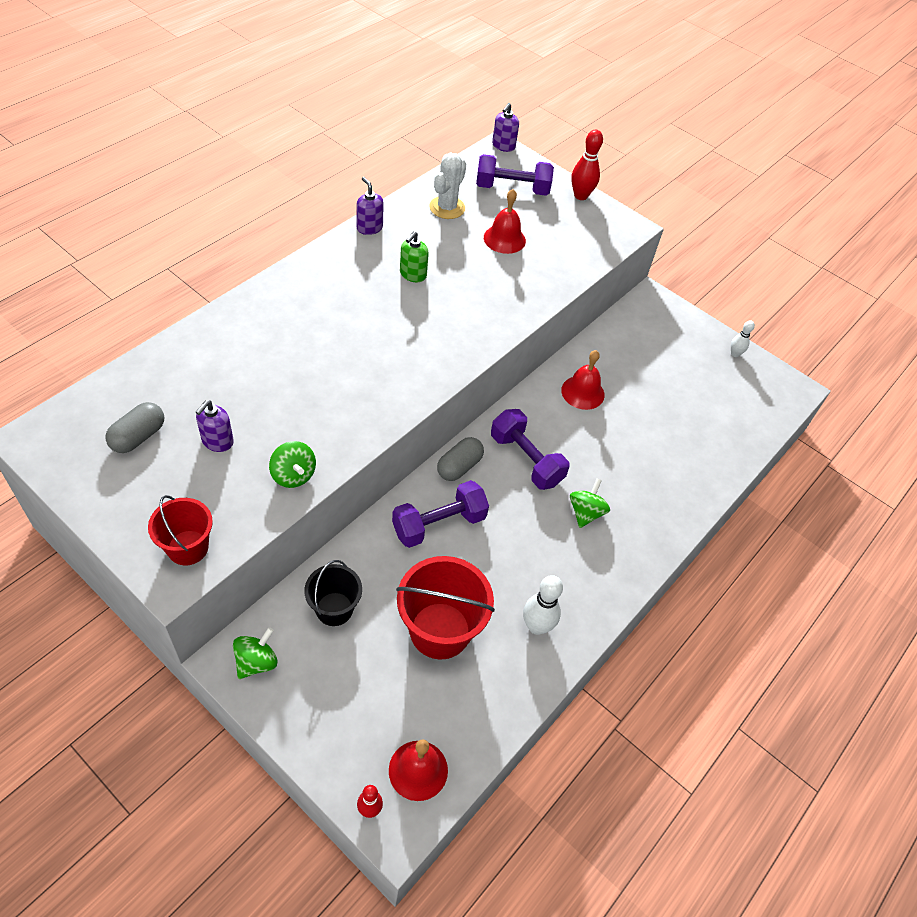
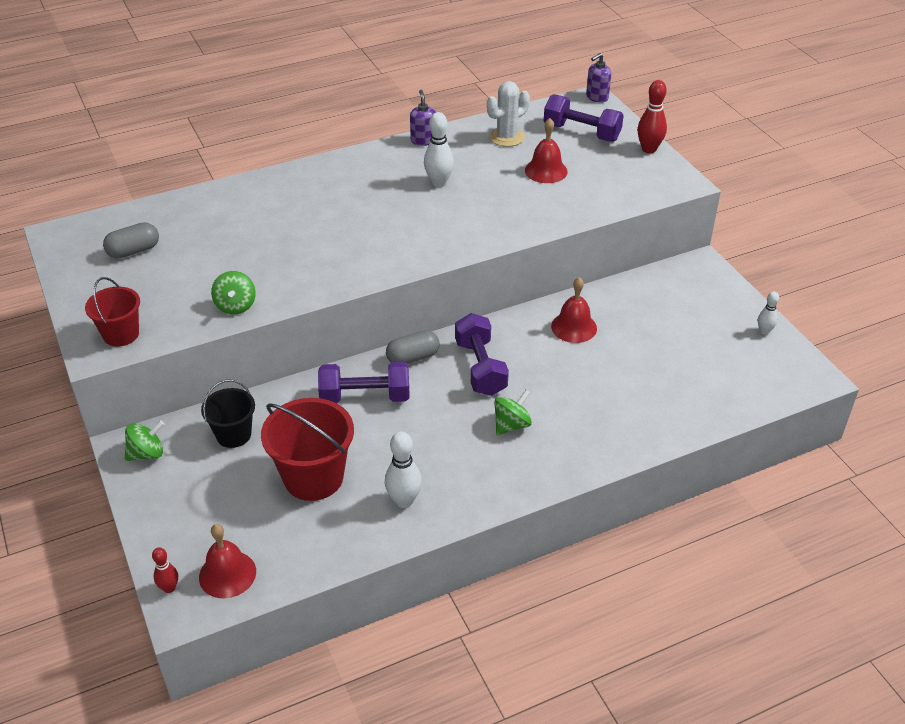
camera: 30 degrees right, 10 degrees down
(217, 441) = (191, 268): purple soap dispenser -> none
(413, 275) = (439, 182): green soap dispenser -> white bowling pin

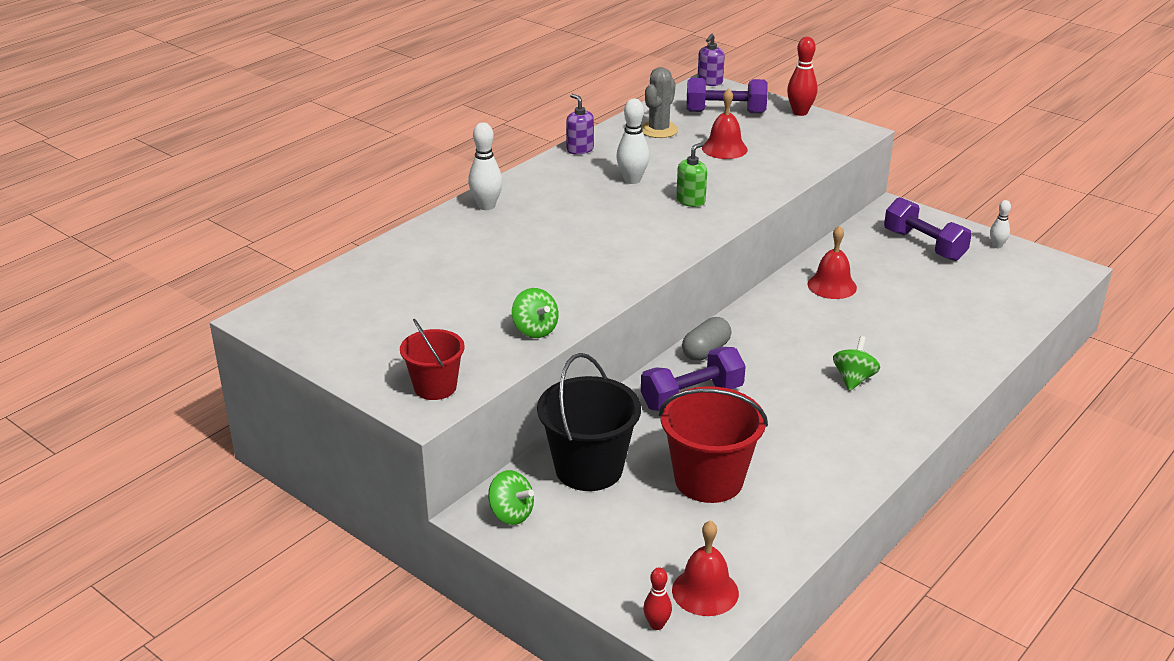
camera: 25 degrees left, 10 degrees down
(134, 251) = (368, 311): grey capsule -> none
(147, 453) = (511, 514): green spinning top -> green spinning top turned 90 degrees clockwise
(233, 434) = (589, 469): black bucket -> black bucket, size x1.65
(404, 501) = (816, 471): white bowling pin -> white bowling pin (486, 206)
(468, 217) = (691, 201): none -> green soap dispenser
(480, 368) = (779, 341): purple dumbbell -> purple dumbbell (924, 245)
(507, 137) = (659, 130): white cactus -> grey cactus

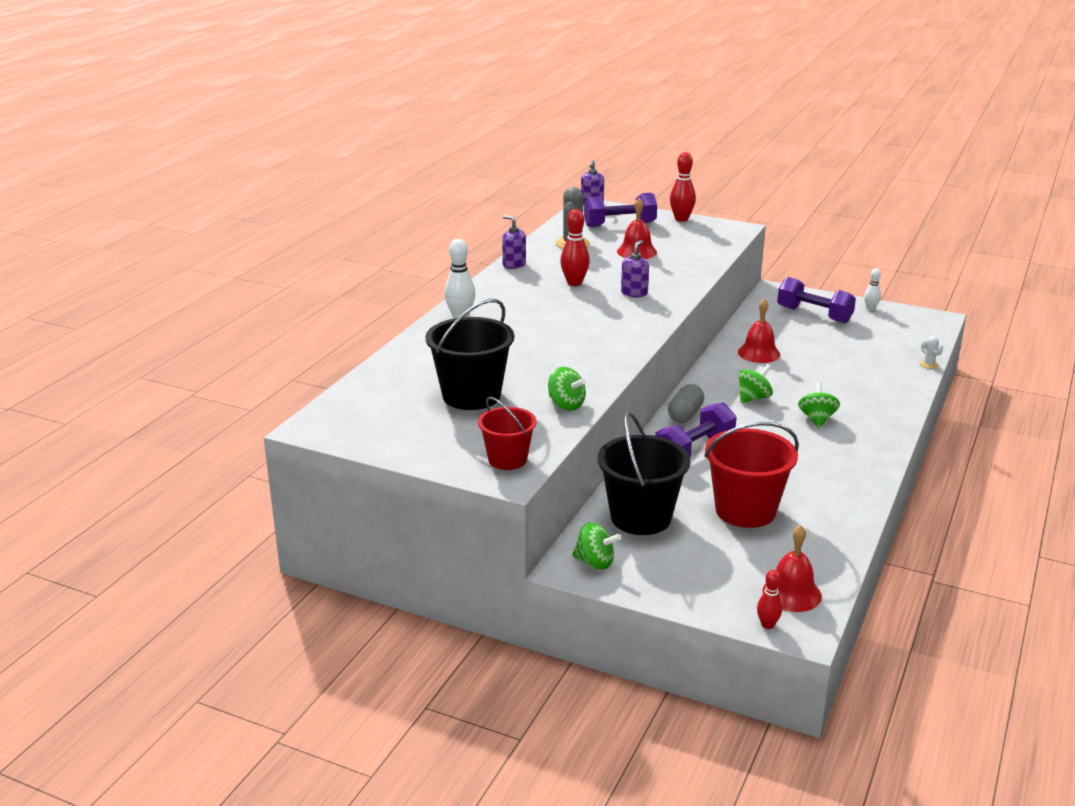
camera: 15 degrees left, 5 degrees down
(442, 304) = (471, 396): none -> black bucket
(632, 180) = (574, 283): white bowling pin -> red bowling pin
(691, 201) = (634, 293): green soap dispenser -> purple soap dispenser
(795, 341) = (753, 398): none -> green spinning top
(1028, 328) = (929, 364): none -> white cactus

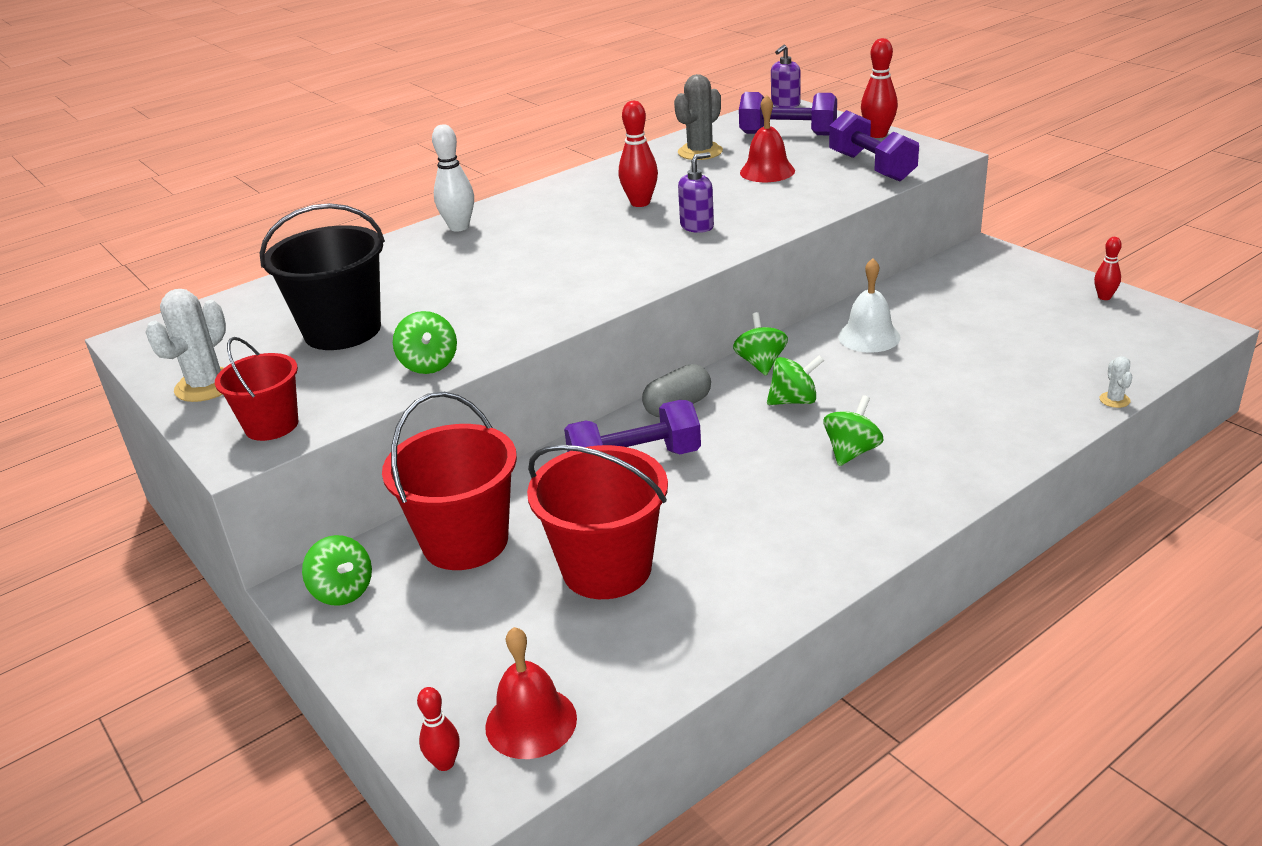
camera: 30 degrees right, 5 degrees up
(420, 447) = (206, 386): none -> white cactus
(514, 265) = (598, 171): purple soap dispenser -> none
(641, 517) = (465, 541): black bucket -> red bucket
(709, 380) = (760, 363): none -> green spinning top
(759, 353) = (869, 336): red bell -> white bell
(814, 315) = (1006, 294): purple dumbbell -> purple dumbbell (871, 167)
(870, 308) = (1104, 297): white bowling pin -> red bowling pin

